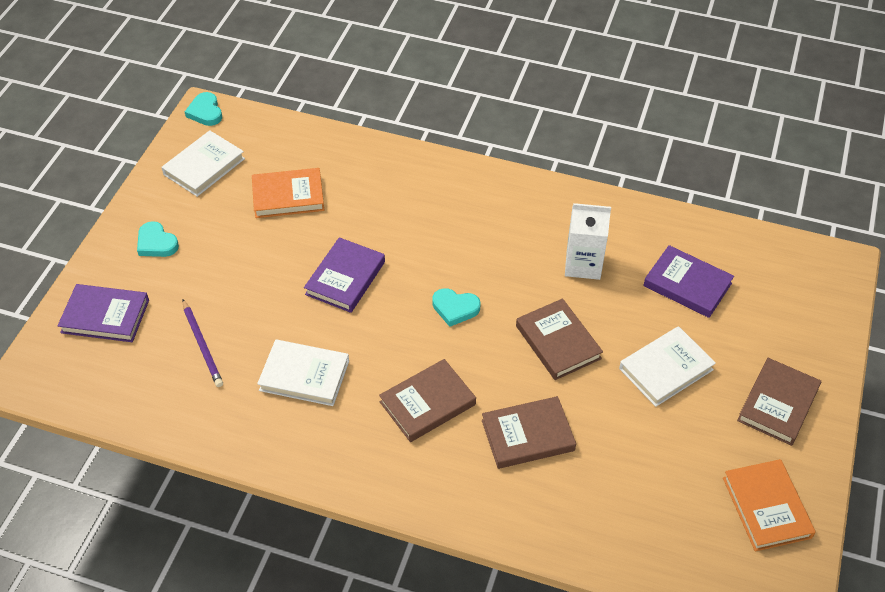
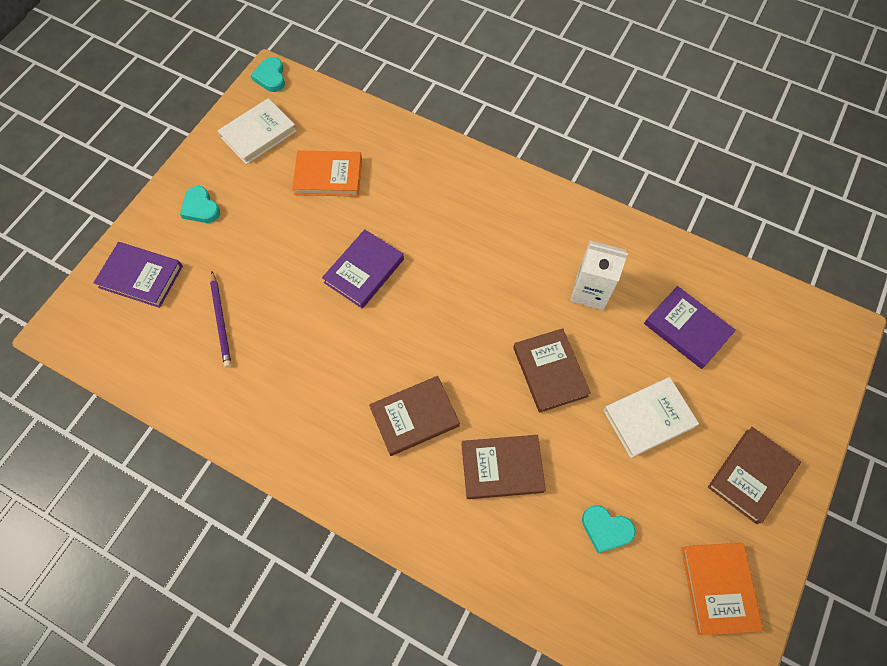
camera: 10 degrees right, 15 degrees up
(304, 375) = (307, 368): white book -> none
(455, 308) = (459, 319): turquoise heart -> turquoise heart (606, 529)

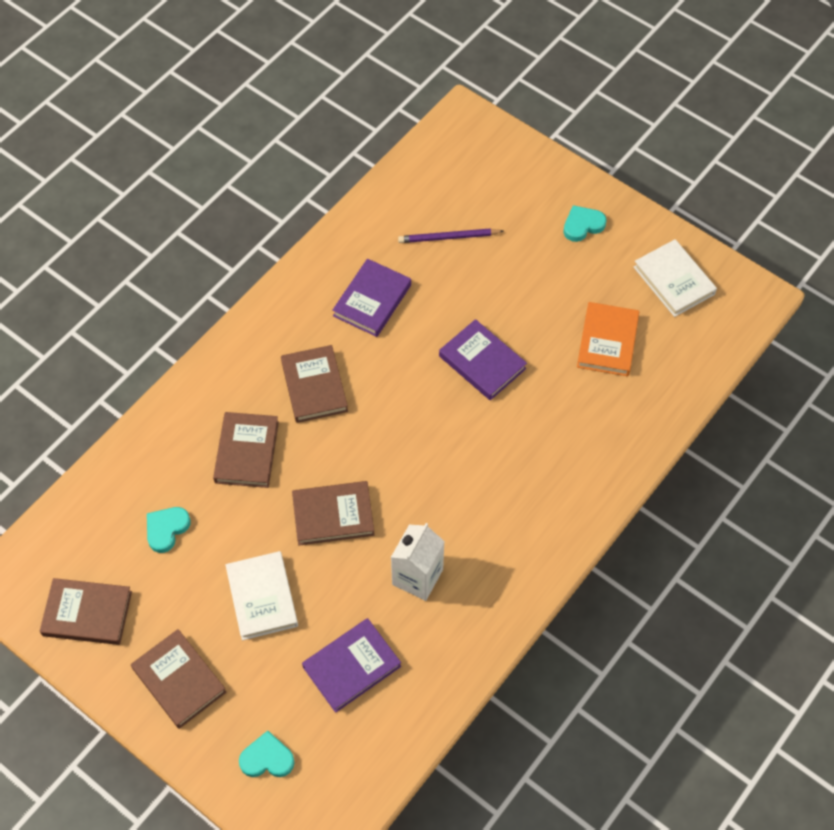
camera: 100 degrees right, 5 degrees down
(141, 276) = (509, 176): purple book -> purple book (372, 300)
(270, 77) = (757, 297): turquoise heart -> turquoise heart (267, 758)
(718, 588) = (87, 613): orange book -> brown book

